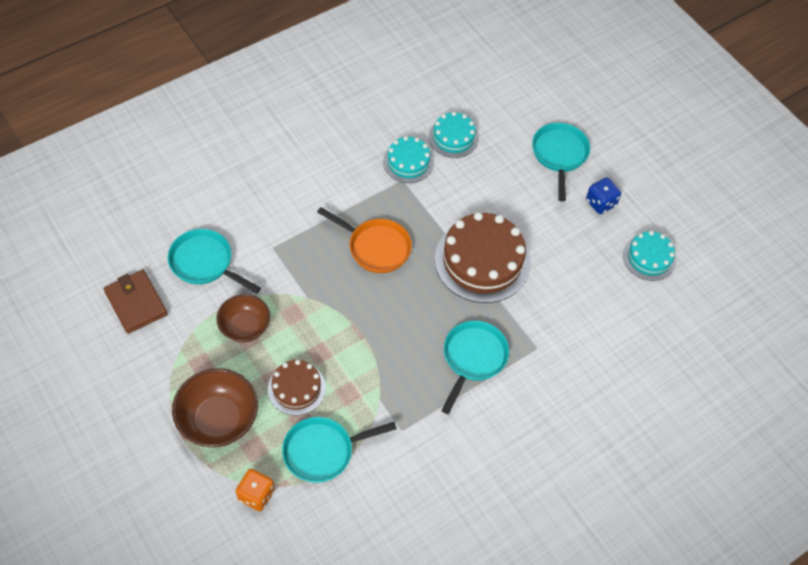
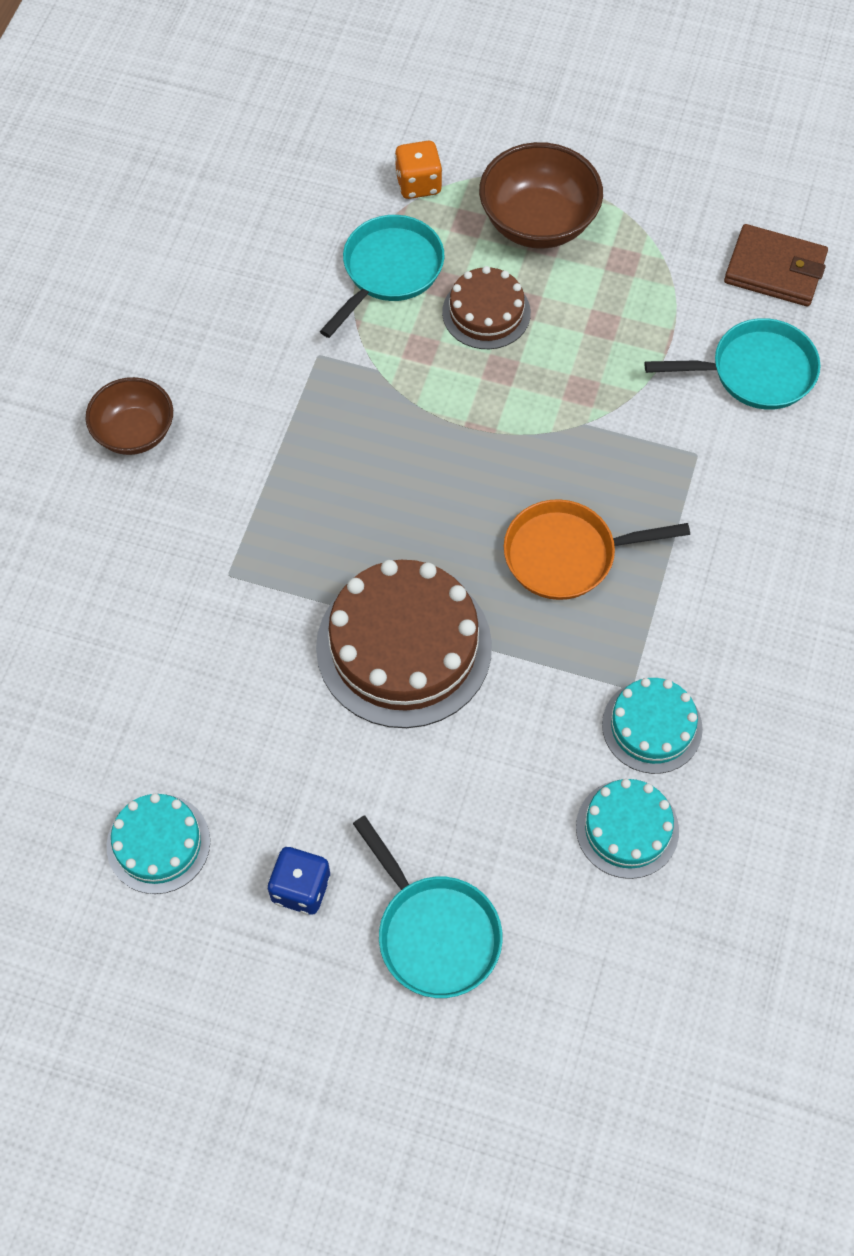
camera: 145 degrees right, 5 degrees up
(245, 327) = (620, 335): brown bowl -> brown bowl (134, 432)
(473, 358) = (303, 499): turquoise pan -> none

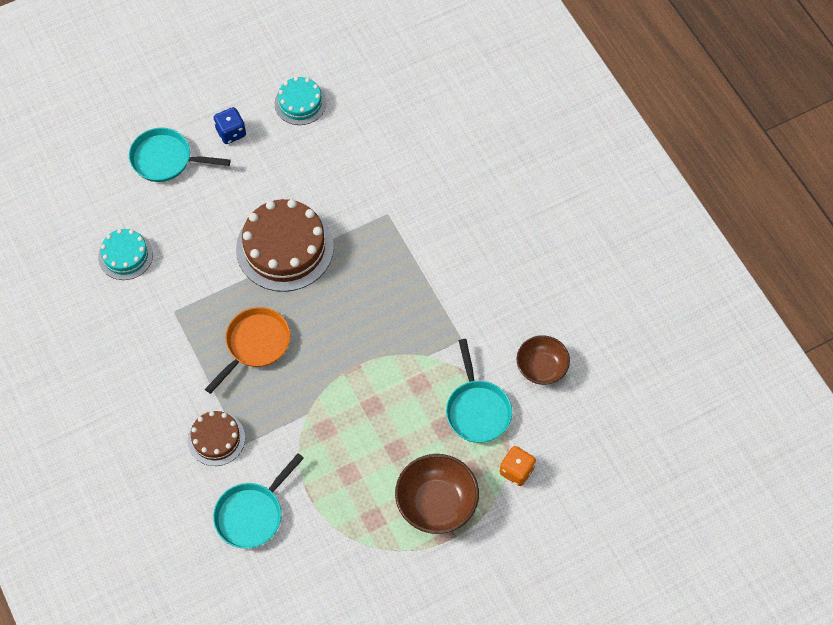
camera: 135 degrees right, 0 degrees up
(134, 432) = (496, 235): brown bowl -> brown bowl (541, 368)
(486, 312) = (409, 429): brown cake -> brown cake (216, 439)
(652, 726) = (151, 303): turquoise cake -> none
(774, 269) = (293, 585): brown wallet -> none

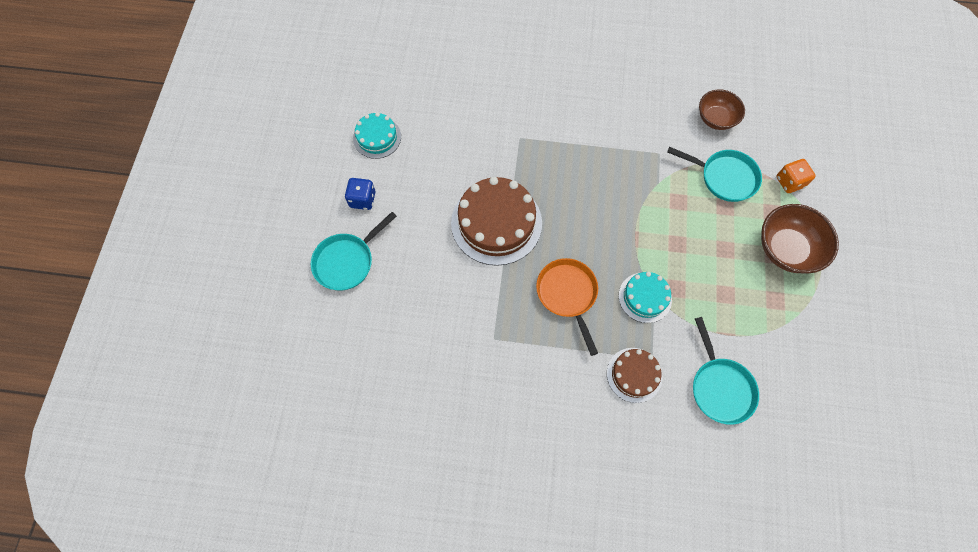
camera: 55 degrees left, 5 degrees up
(125, 255) = (413, 346): turquoise cake -> turquoise cake (645, 297)

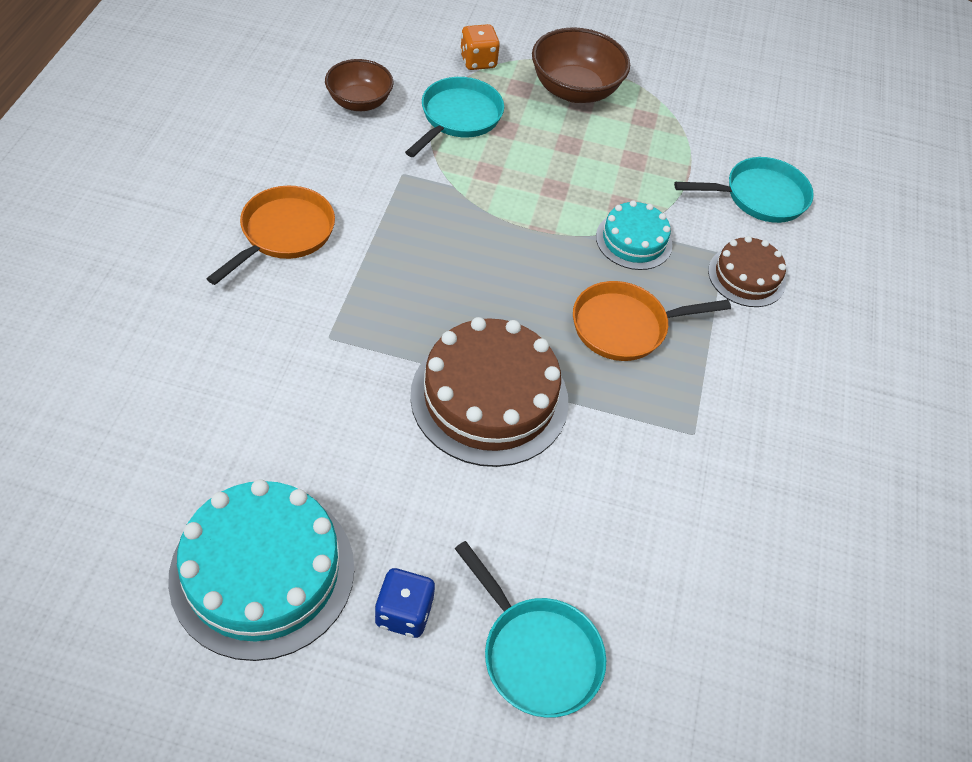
camera: 90 degrees left, 15 degrees down
(377, 137) = (262, 571): turquoise cake -> turquoise cake, size x1.79
(588, 102) = (284, 233): none -> orange pan

